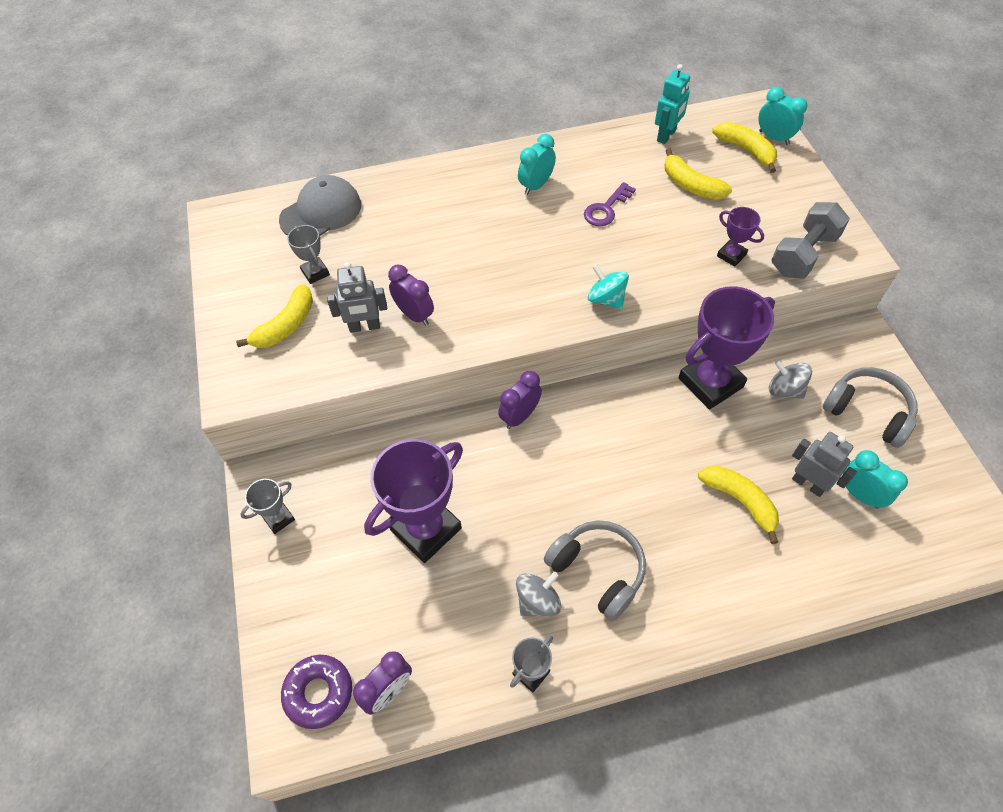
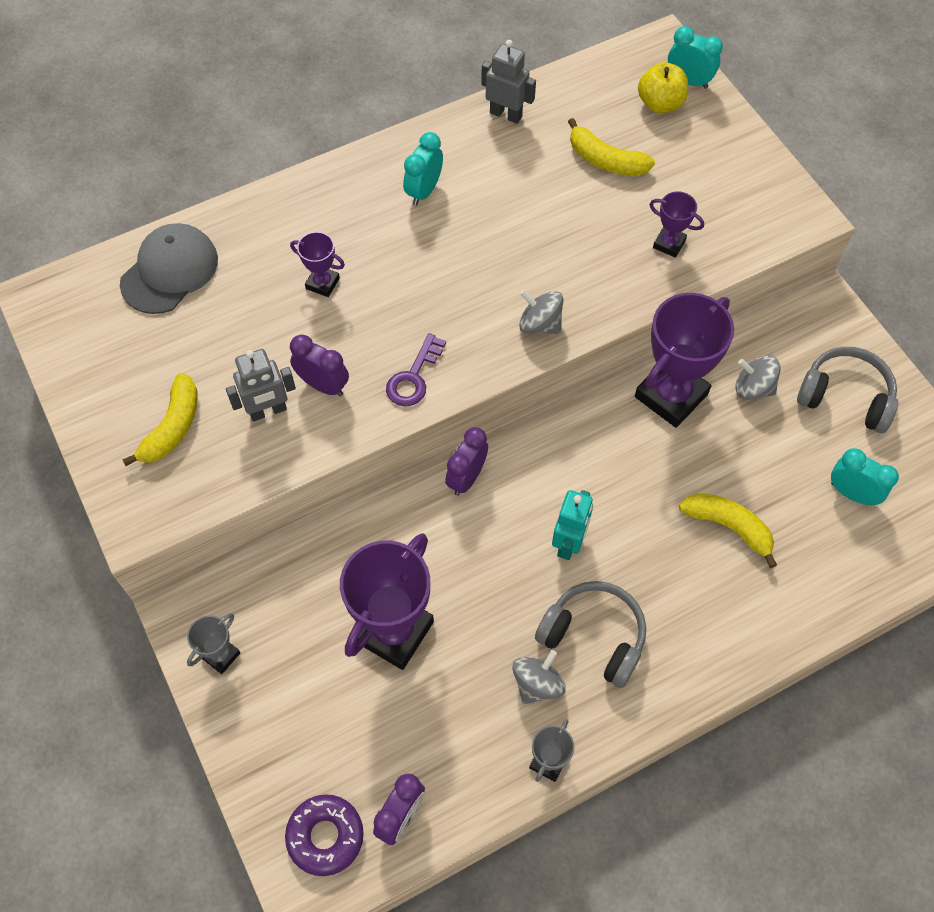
camera: 15 degrees left, 5 degrees up
(315, 273) = (187, 353): grey trophy -> none
(436, 239) = (322, 283): none -> purple trophy
(606, 209) = (514, 208): purple key -> purple key (414, 377)
(606, 299) = (540, 324): turquoise spinning top -> grey spinning top
(666, 135) = (563, 98): turquoise robot -> turquoise robot (569, 543)
(746, 150) = (660, 103): yellow banana -> yellow apple
(803, 254) = (748, 228): grey dumbbell -> none
(808, 484) = (796, 492): grey robot -> grey robot (506, 114)

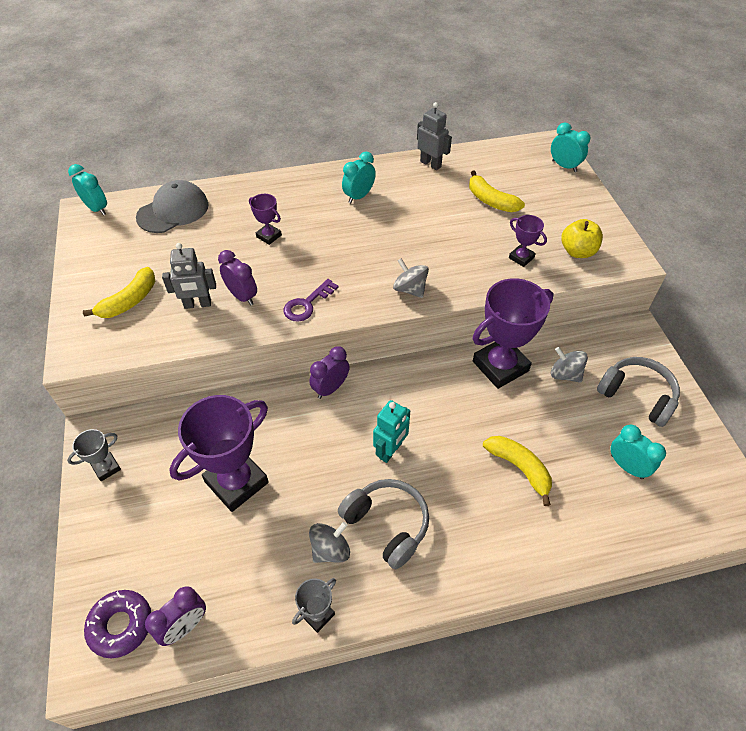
camera: 15 degrees right, 10 degrees down
(56, 291) = (97, 209): none -> turquoise clock
(660, 103) = (540, 175): yellow apple -> yellow apple (577, 251)

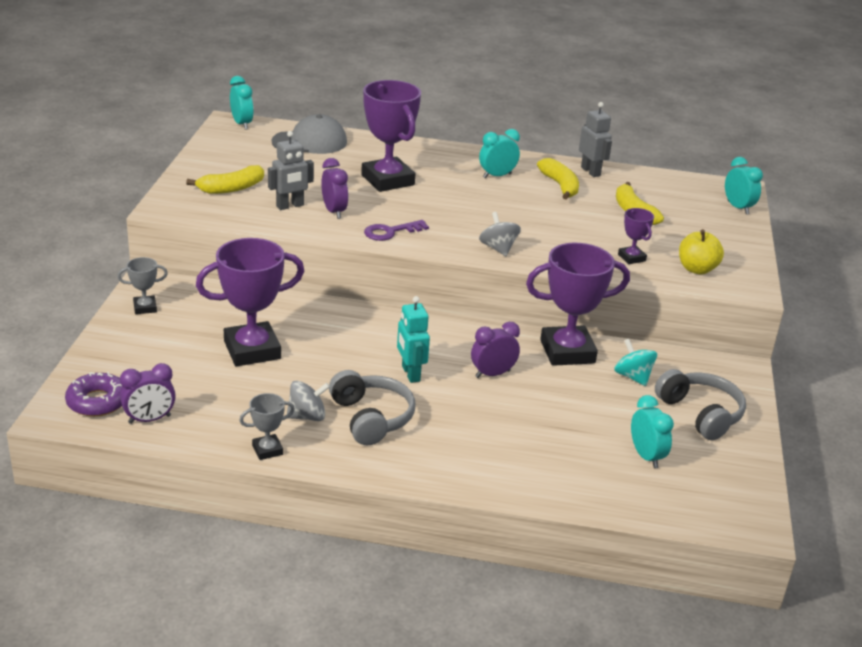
camera: 20 degrees right, 20 degrees down
(197, 304) = (290, 206): grey robot -> grey robot turned 45 degrees counterclockwise
(269, 236) = (387, 180): purple trophy -> purple trophy, size x2.12
(330, 388) = (382, 317): purple clock -> purple clock (492, 374)
(390, 451) = (410, 374): turquoise robot -> turquoise robot turned 105 degrees clockwise
(519, 468) = (531, 423): yellow banana -> yellow banana (560, 186)
(565, 374) = (633, 377): grey spinning top -> turquoise spinning top

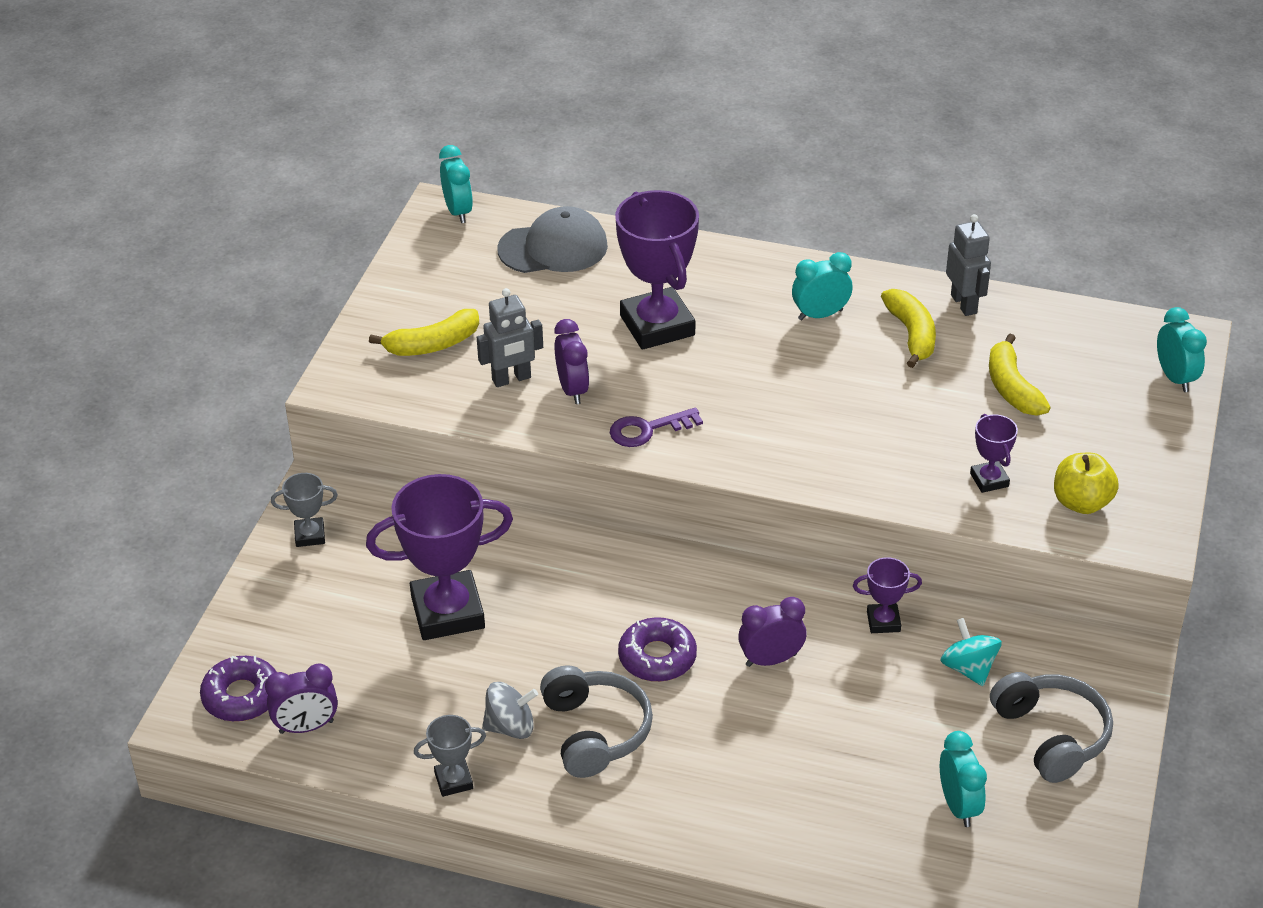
camera: 10 degrees right, 10 degrees up
(410, 374) = (657, 657): turquoise robot -> purple donut
(498, 248) = (797, 462): grey spinning top -> none
(567, 351) = (883, 621): purple trophy -> purple trophy, size x0.47

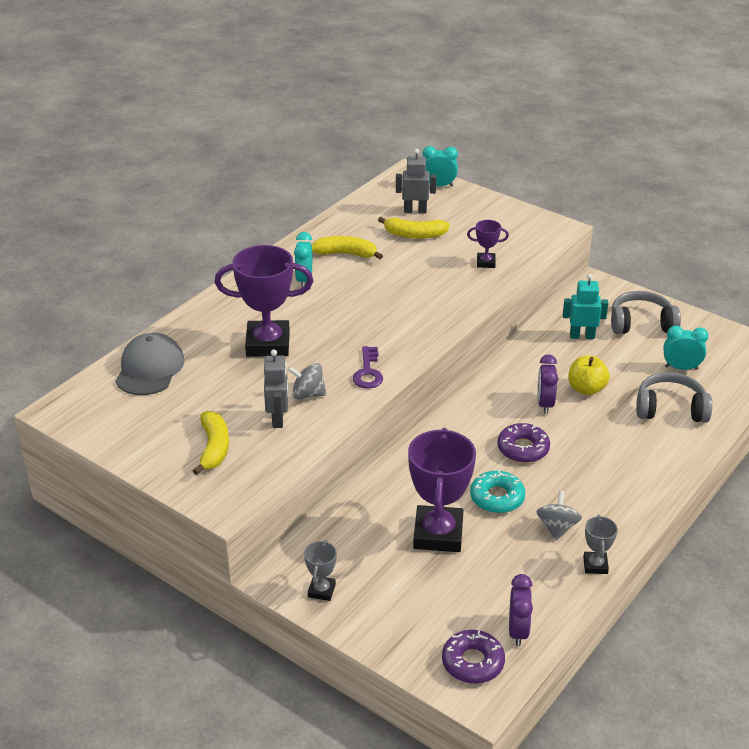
camera: 70 degrees left, 5 degrees down
(458, 211) = (69, 403): turquoise clock -> none
(542, 653) = (497, 497): none -> turquoise donut
(572, 390) = (308, 394): purple clock -> grey spinning top
(595, 732) = (575, 490): grey headphones -> grey headphones (670, 409)
(883, 621) = (533, 355): purple trophy -> none
(964, 304) = (331, 230): grey robot -> grey robot (415, 211)
(968, 668) = (582, 336): turquoise spinning top -> turquoise robot
(1081, 502) = (519, 240): yellow apple -> yellow apple (586, 389)

